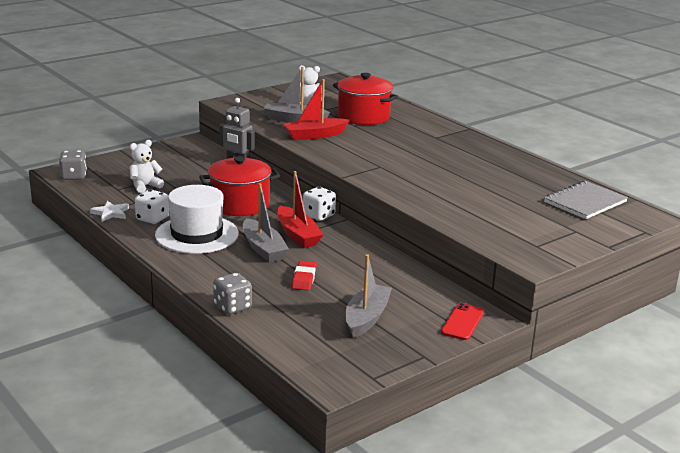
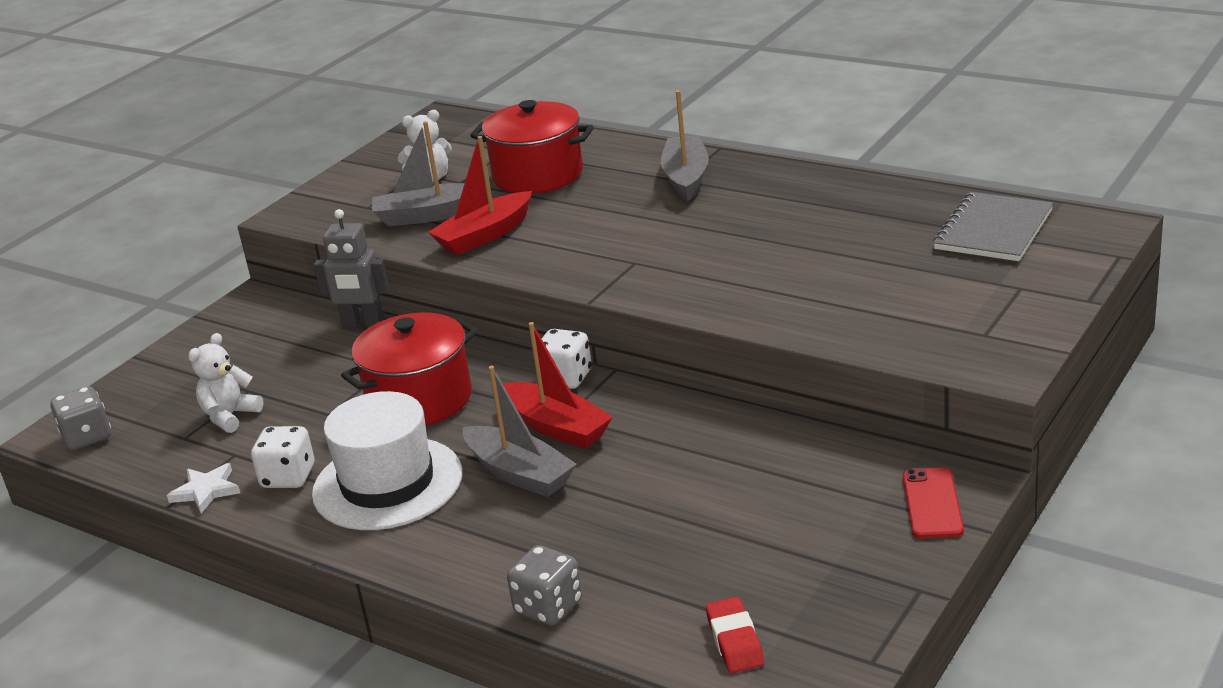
camera: 15 degrees left, 5 degrees up
(304, 279) = (628, 510): red eraser -> red eraser (735, 641)
(366, 318) = (780, 550): grey boat -> grey boat (686, 178)

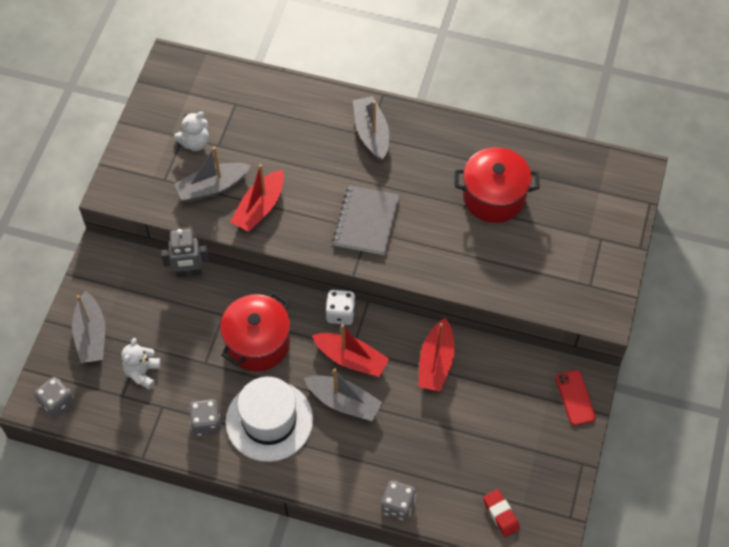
camera: 20 degrees left, 30 degrees up
(184, 374) = (91, 335): none -> grey boat
(206, 491) = (160, 441): white star -> none
(288, 477) = (206, 423): white dice -> grey dice
(538, 175) = (270, 135): red pot -> red pot (494, 197)
(696, 441) = (436, 362): none -> red boat
(993, 230) = (575, 181): grey notebook -> grey notebook (366, 221)

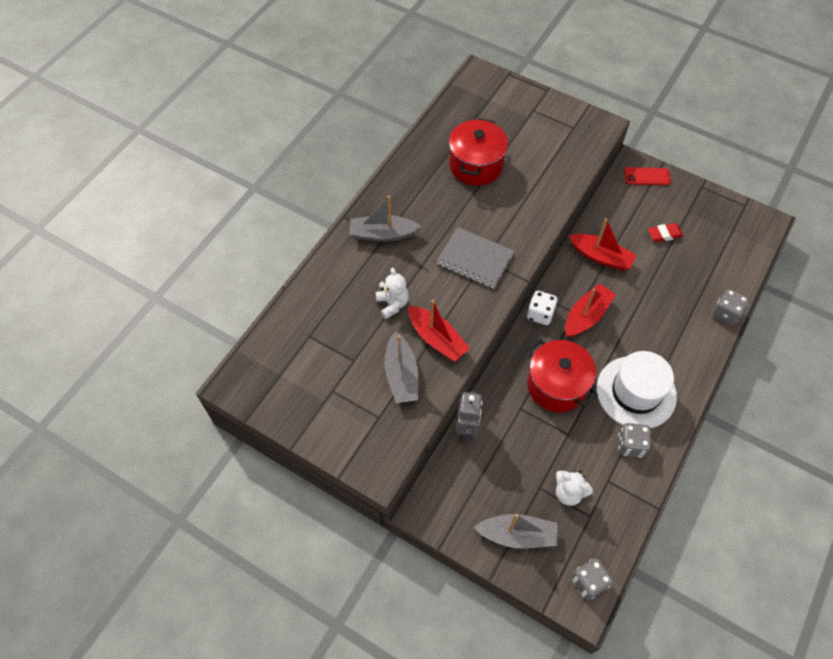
camera: 75 degrees left, 0 degrees up
(195, 143) = (343, 380): white teddy bear -> white teddy bear (392, 304)
(343, 402) = (626, 331): grey boat -> none
(501, 514) = (739, 247): red eraser -> red eraser (664, 234)

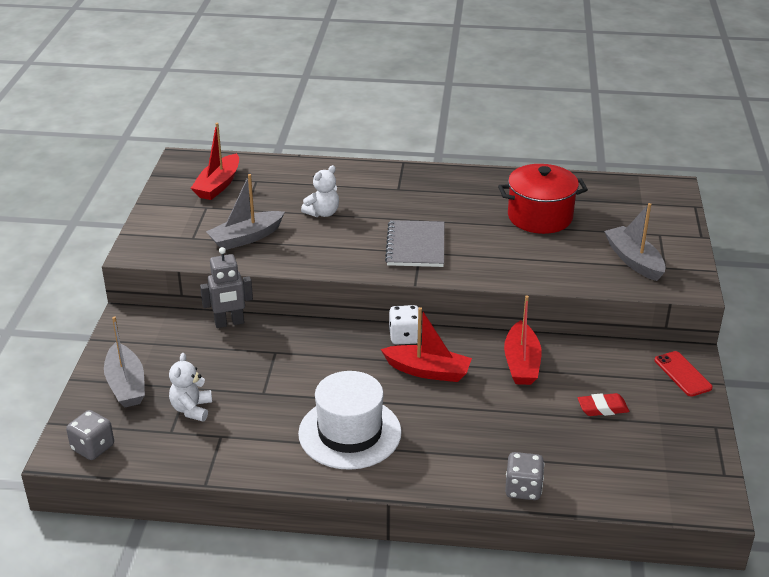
camera: 65 degrees right, 25 degrees down
(383, 234) = (400, 187): grey boat -> grey boat (634, 261)
(437, 339) = (300, 247): red boat -> red boat (218, 185)
(556, 385) = (319, 370): red pot -> none
(631, 445) = (276, 444): grey dice -> none
(664, 234) = (602, 408): red eraser -> red eraser turned 60 degrees counterclockwise

